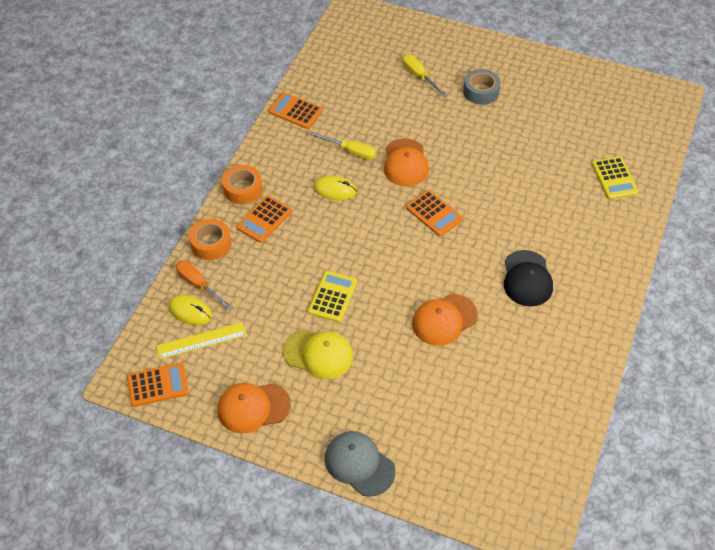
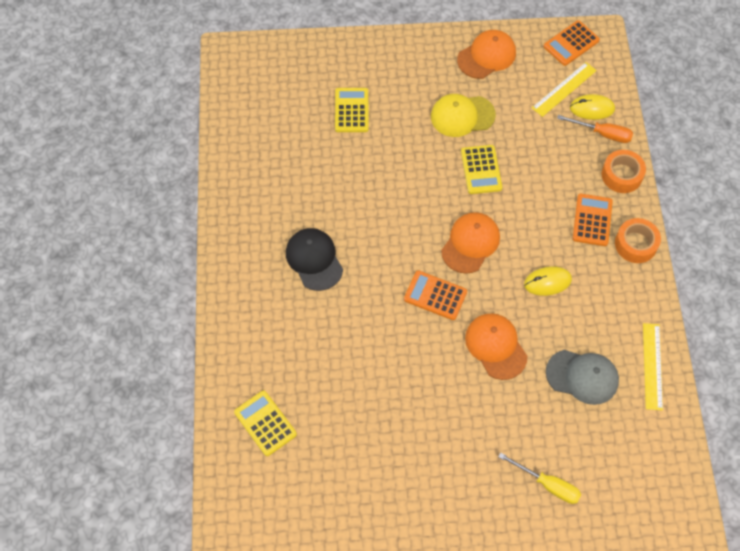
camera: 155 degrees right, 10 degrees up
(295, 111) = (652, 366): orange calculator -> yellow ruler
(351, 151) = (560, 337): yellow screwdriver -> none
(359, 464) = (382, 48): grey cap -> grey cap (582, 376)
(427, 405) = (351, 110): none -> yellow calculator
(444, 320) = (372, 188): orange cap -> orange cap (470, 243)
(481, 91) = (464, 492): grey tape -> none

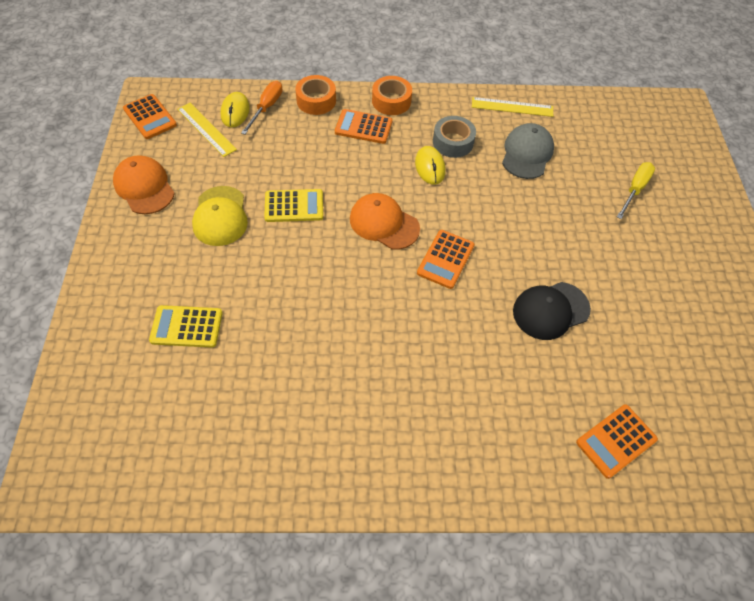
camera: 90 degrees left, 5 degrees down
(265, 423) = (616, 441): yellow calculator -> orange calculator
(314, 260) = (398, 379): black cap -> black cap (550, 310)
(496, 346) = (501, 214): orange cap -> none
(586, 304) = (453, 142): none -> grey tape

